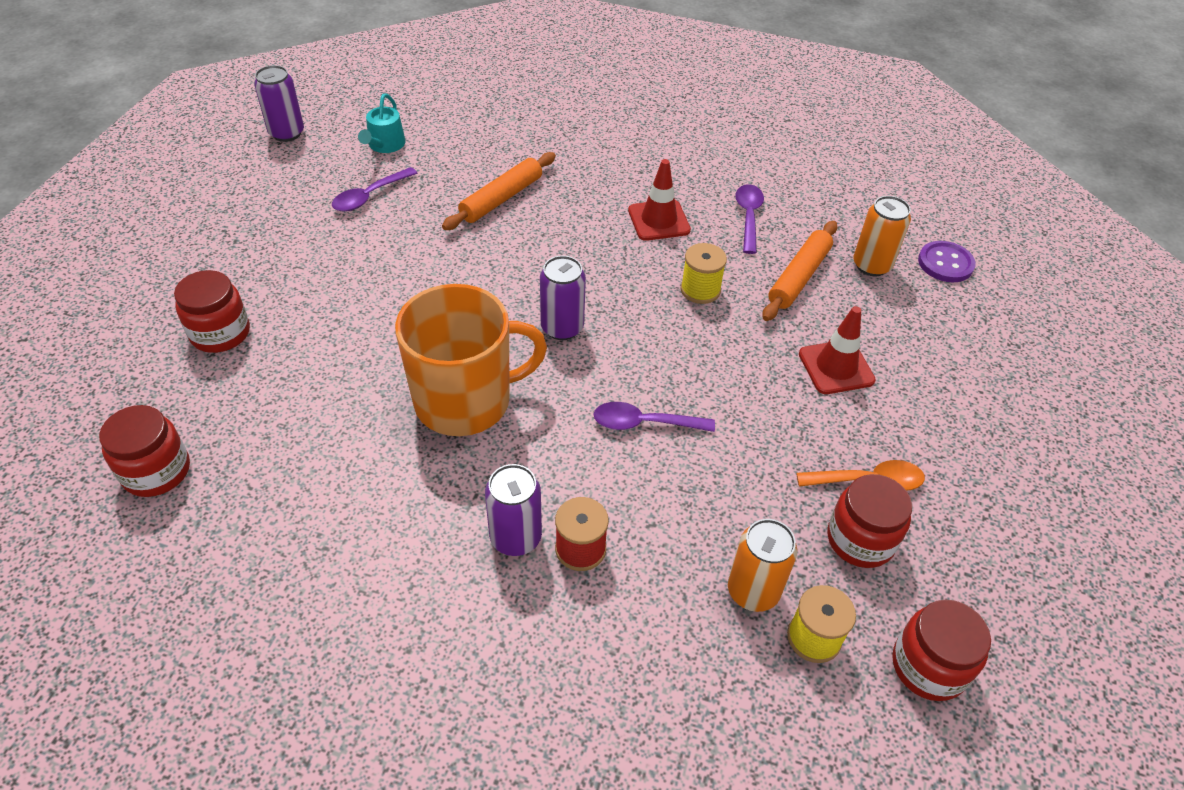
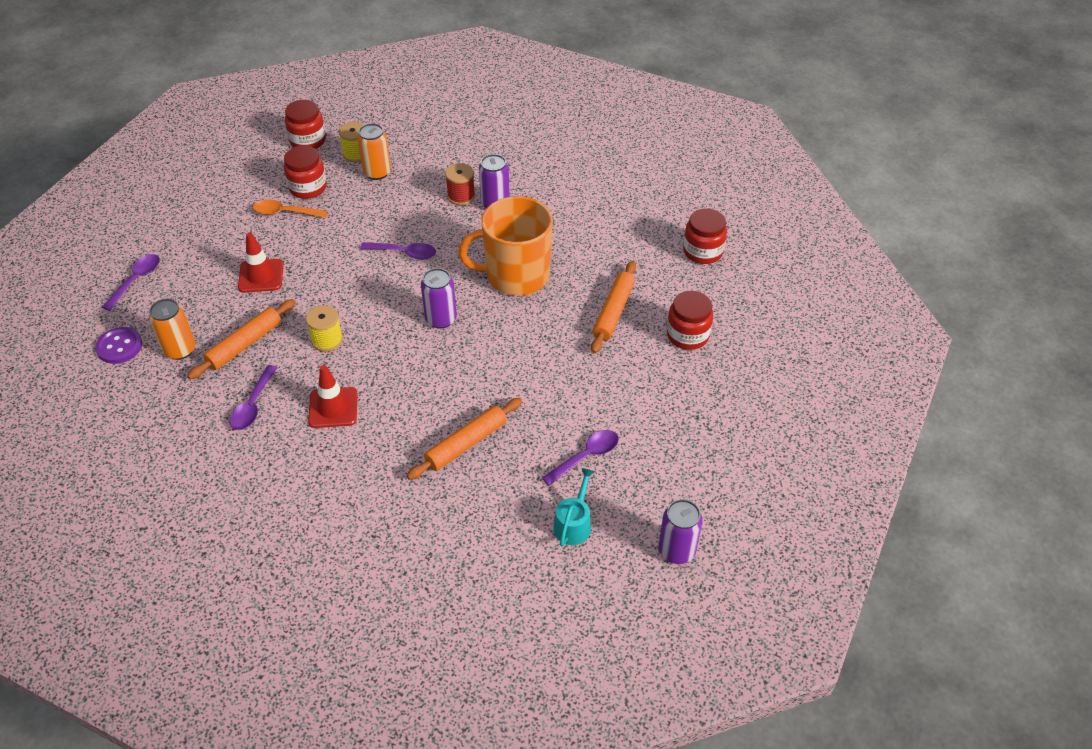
camera: 170 degrees left, 0 degrees up
(320, 357) = (613, 312): none -> orange rolling pin
(1000, 346) = (136, 280): none -> purple spoon

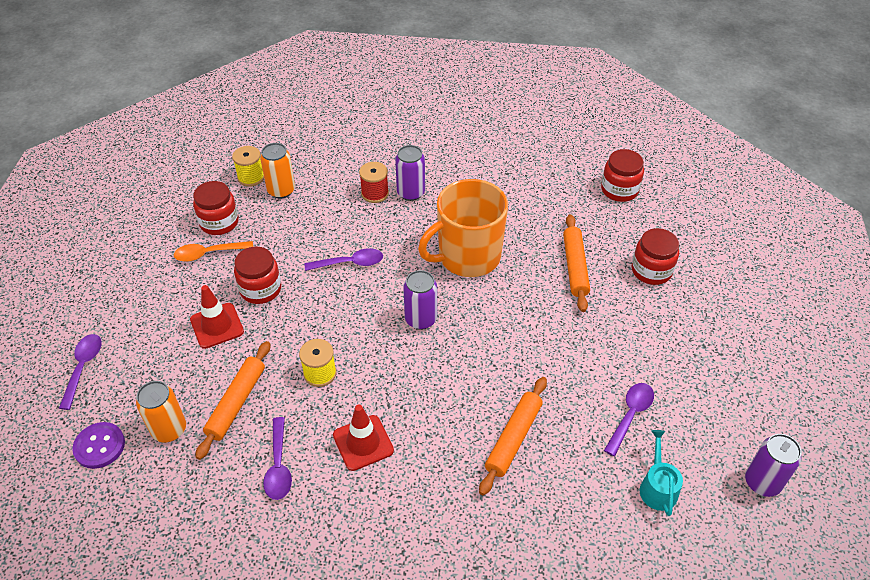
camera: 20 degrees left, 0 degrees up
(308, 140) = (195, 175): red jar -> red jar (260, 289)

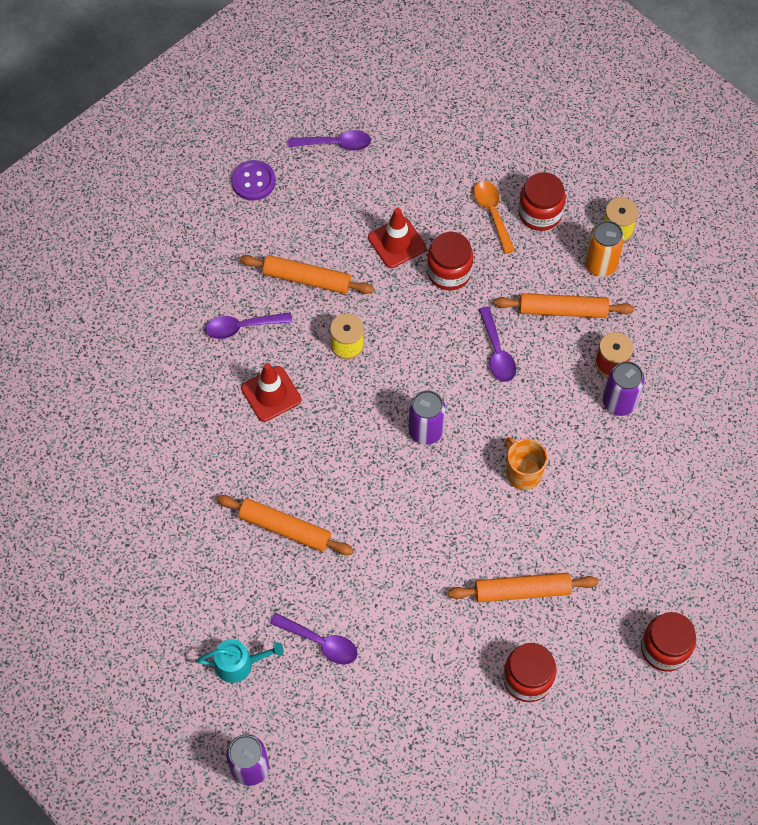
camera: 85 degrees right, 15 degrees up
(169, 429) = (274, 231): orange can -> none
(319, 217) = (563, 310): none -> orange rolling pin
(468, 256) = (523, 472): orange mug -> orange mug, size x0.50

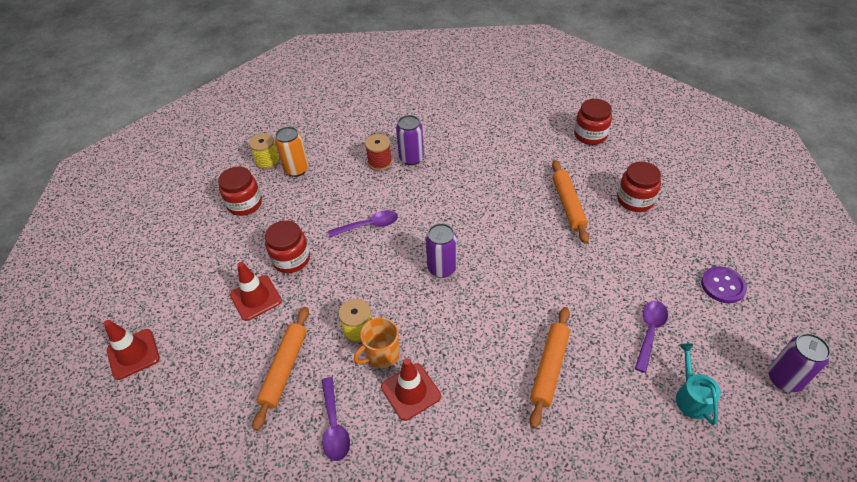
camera: 90 degrees left, 15 degrees down
(253, 181) = (157, 430): purple button -> purple button (722, 286)
(336, 144) = (133, 354): purple spoon -> red traffic cone
(492, 213) = (238, 233): orange spoon -> none
(523, 472) = (472, 207): orange mug -> orange mug (382, 354)
(563, 310) = (334, 189): orange rolling pin -> none

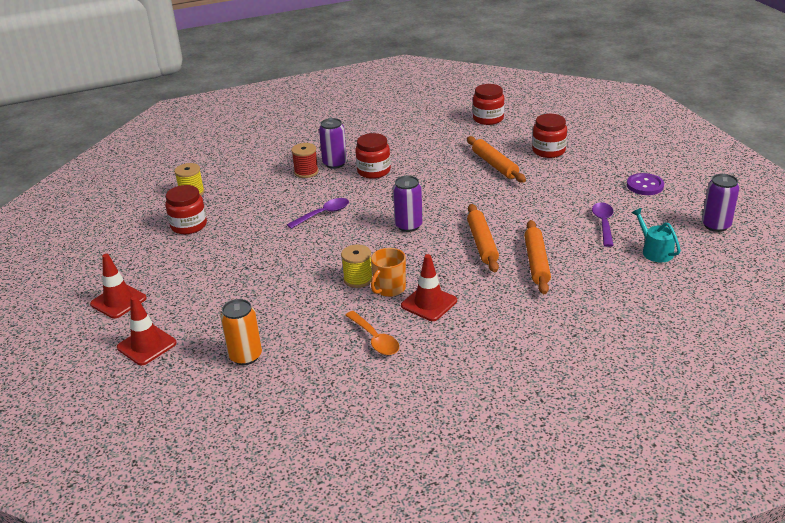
camera: 20 degrees left, 15 degrees down
(255, 298) = (245, 282): red traffic cone -> red traffic cone (118, 301)
(284, 369) = (305, 318): orange rolling pin -> orange rolling pin (482, 243)
(291, 259) = (263, 251): red jar -> red jar (374, 171)
(296, 169) = (226, 192): orange can -> orange can (245, 356)
(334, 426) = (375, 339): purple spoon -> orange spoon

